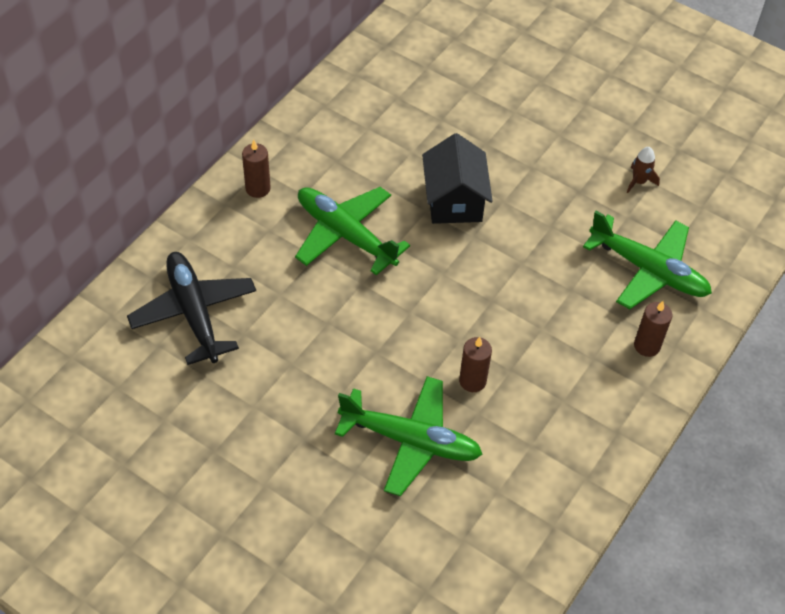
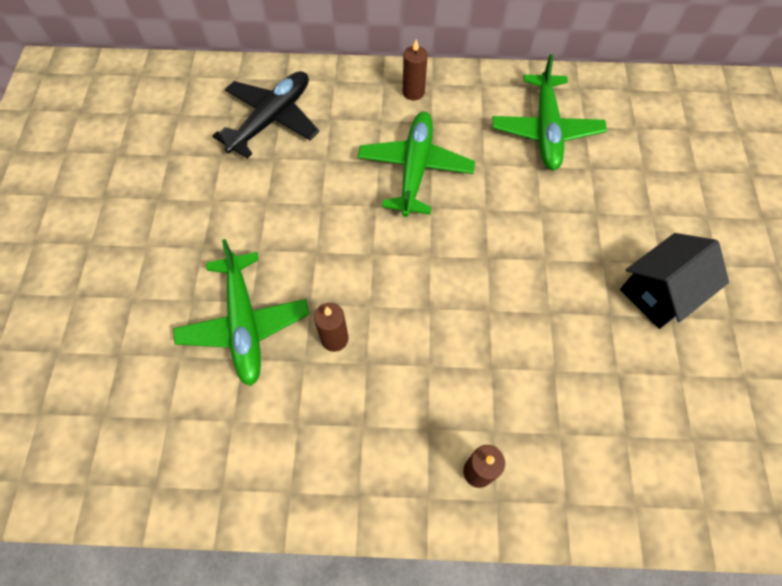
camera: 60 degrees right, 10 degrees up
(454, 201) = (513, 223): black house -> black house (659, 292)
(639, 181) = (670, 361): brown rocket -> none
(648, 270) = (569, 426): green plane -> green plane (546, 130)

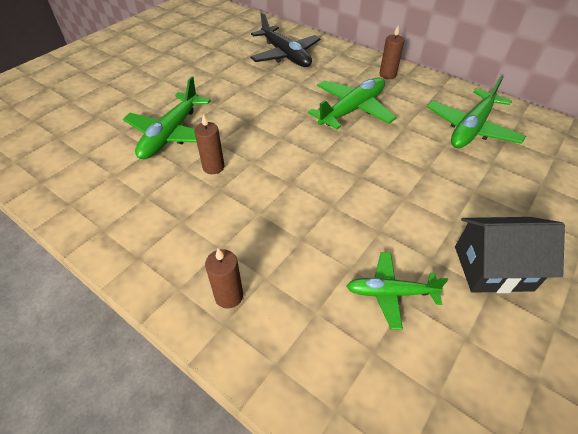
camera: 35 degrees right, 15 degrees down
(271, 119) = (285, 55): black plane -> black plane turned 75 degrees clockwise
(602, 372) = (390, 293): none -> green plane

